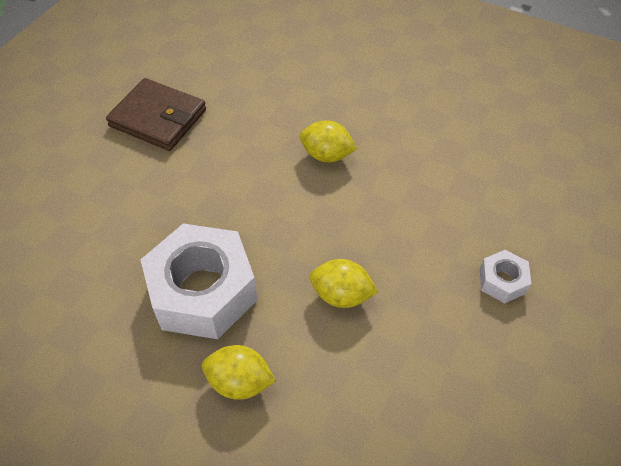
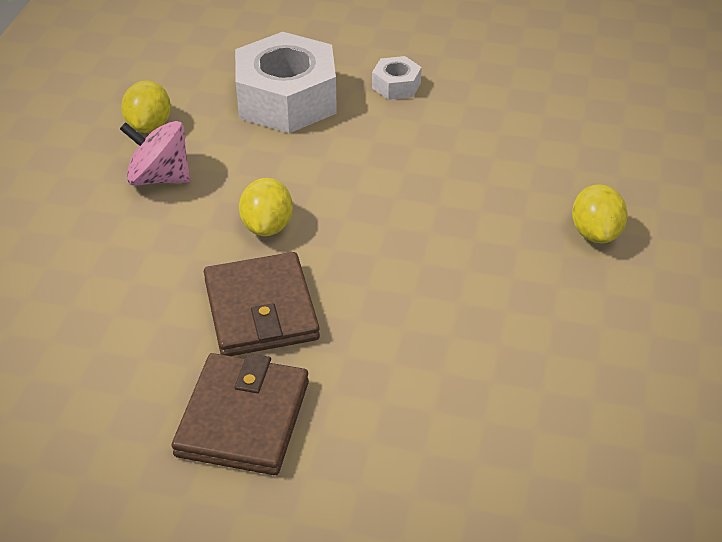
camera: 105 degrees left, 10 degrees down
(203, 291) = (510, 287): white nut -> white nut (286, 99)
(244, 139) = (261, 310): none -> brown wallet
(341, 295) = (462, 183): yellow lemon -> yellow lemon (149, 126)
(399, 105) = (159, 177): none -> pink spinning top

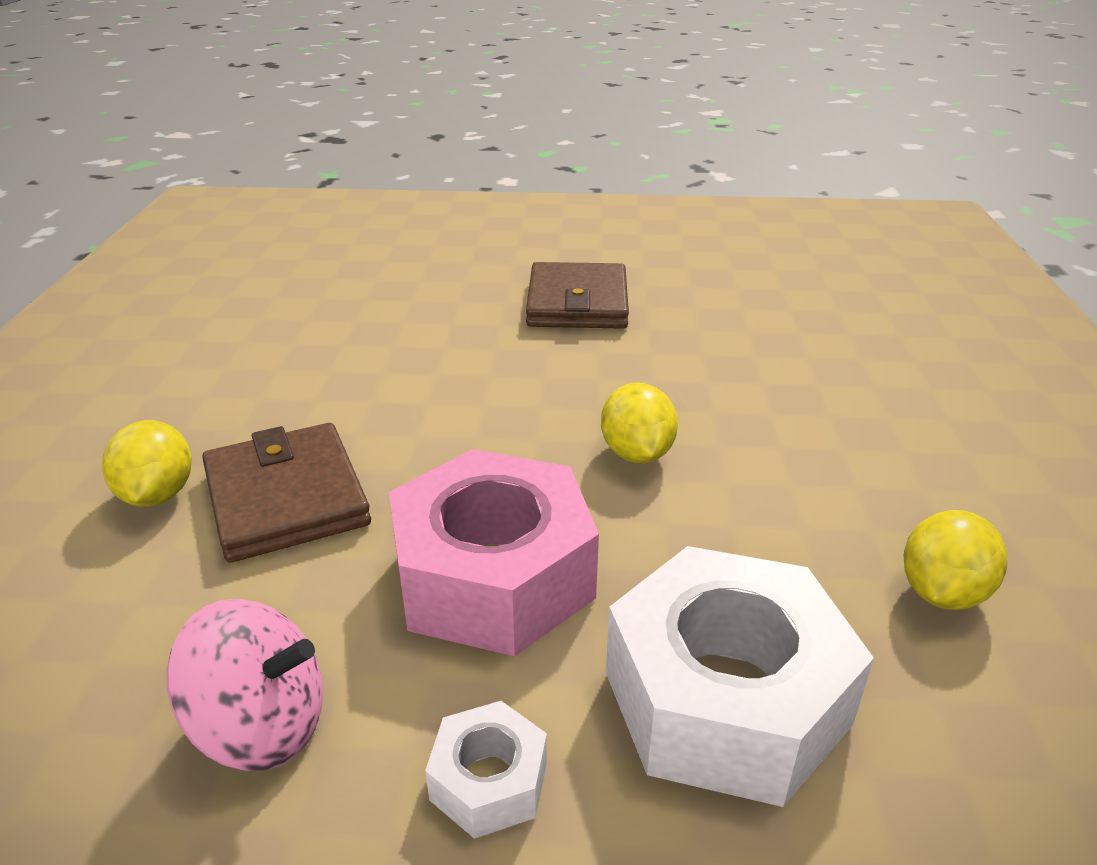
camera: 170 degrees right, 10 degrees down
(149, 126) = (942, 593): yellow lemon -> yellow lemon turned 45 degrees clockwise
(159, 177) = (838, 502): pink spinning top -> pink spinning top (262, 725)
(261, 310) = (600, 372): brown wallet -> brown wallet (286, 498)
(381, 159) = (493, 576): none -> pink nut

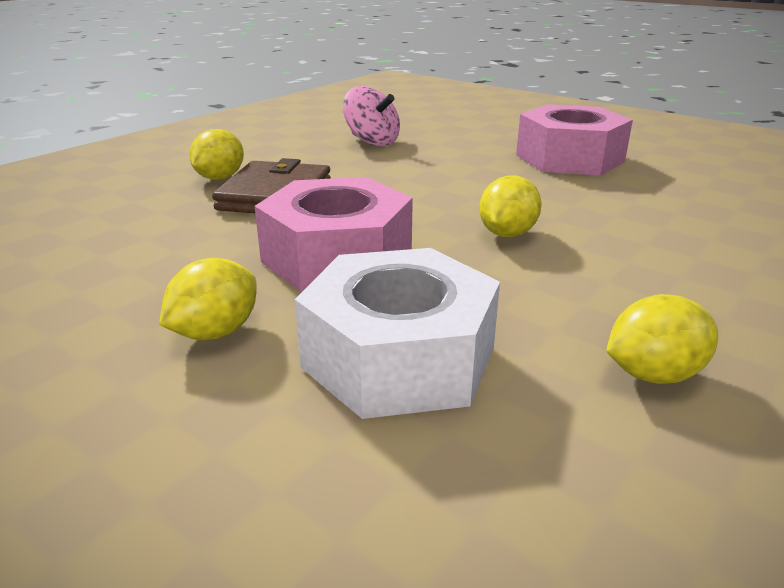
camera: 35 degrees right, 5 degrees down
(262, 725) = (148, 270): pink spinning top -> pink spinning top (372, 142)
(489, 781) = (215, 332): white nut -> yellow lemon
(577, 303) = (569, 158): brown wallet -> pink nut

